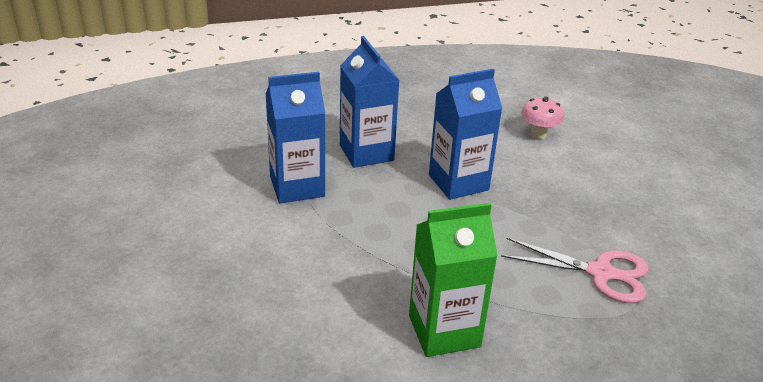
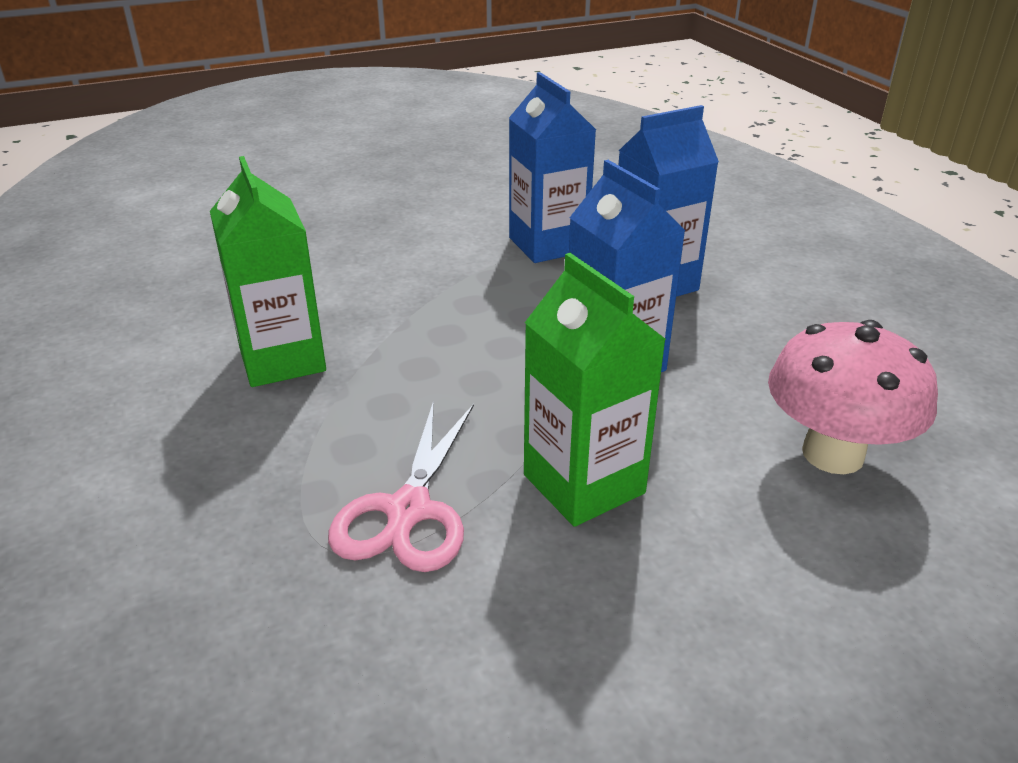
camera: 85 degrees right, 0 degrees up
(538, 134) = (832, 454): pink mushroom -> pink mushroom, size x1.75
(569, 210) = (584, 484): none -> green carton

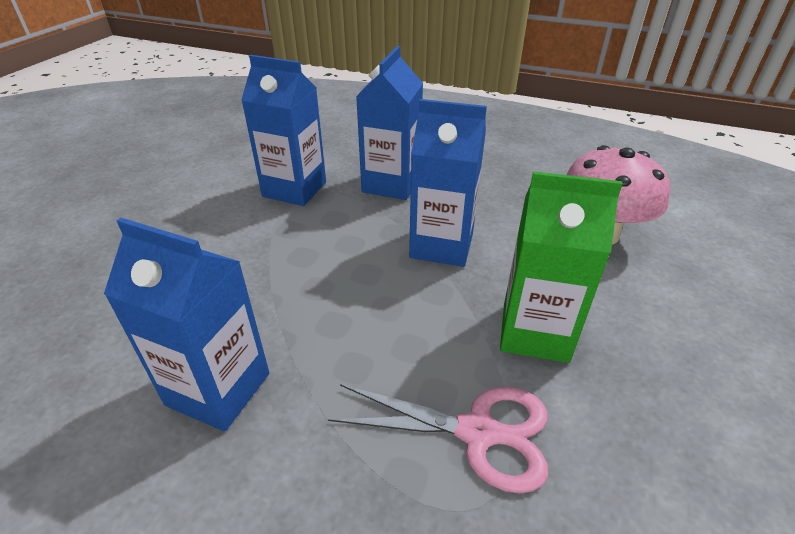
camera: 45 degrees left, 5 degrees up
(282, 359) = (218, 389): green carton -> blue carton
(408, 510) = (477, 432): pink scissors -> pink scissors turned 45 degrees counterclockwise

